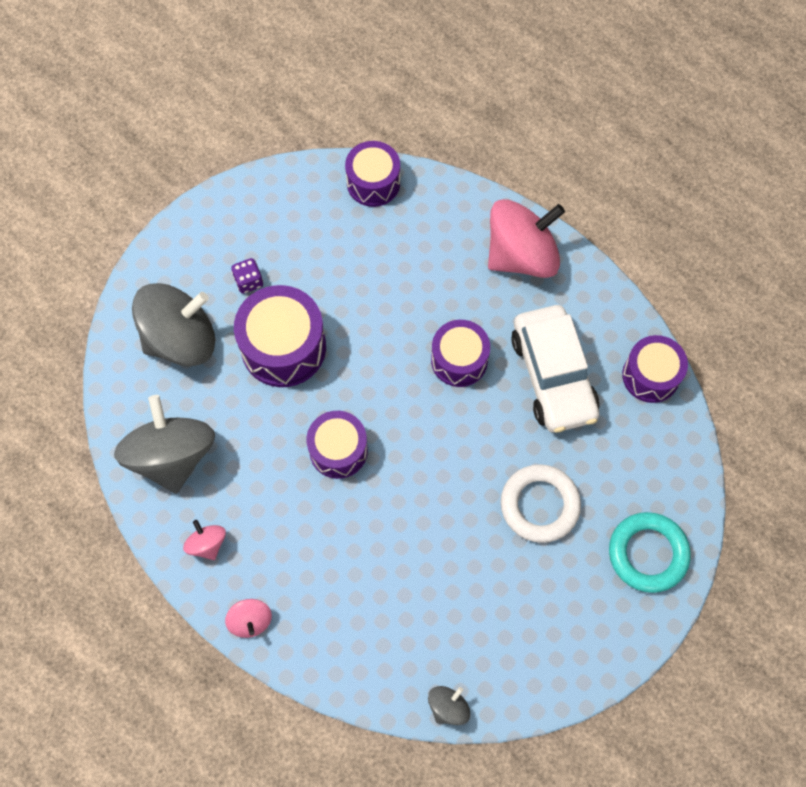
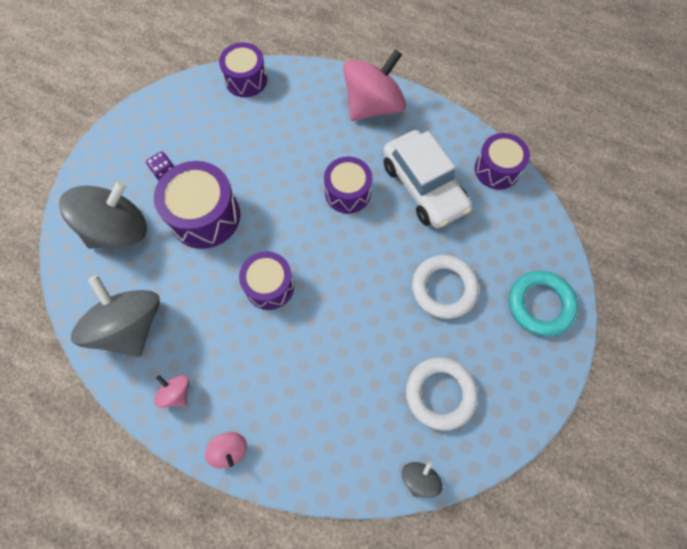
camera: 15 degrees left, 0 degrees up
(498, 623) = (440, 393): none -> white ring

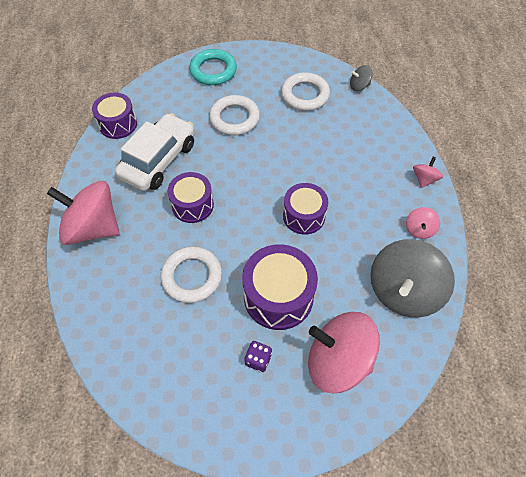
camera: 120 degrees left, 10 degrees down
(118, 230) = (338, 361): grey spinning top -> pink spinning top
(246, 80) = (110, 352): purple drum -> none
(271, 159) = (192, 276): none -> white ring

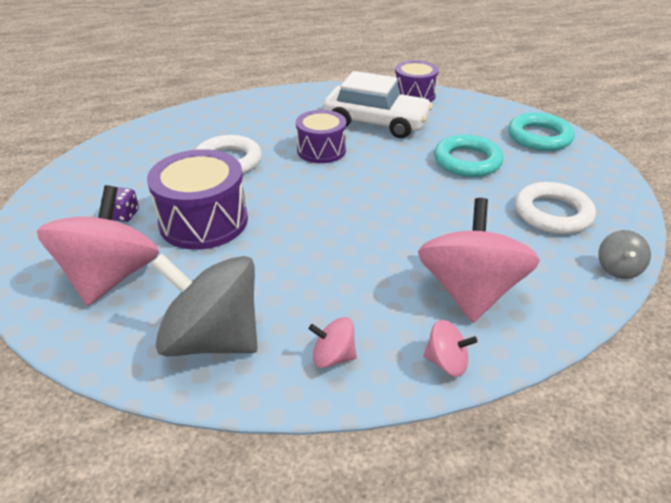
camera: 80 degrees right, 20 degrees down
(93, 227) = (279, 103): pink spinning top -> pink spinning top (470, 291)
(234, 118) = (467, 161): white ring -> turquoise ring
(304, 216) = (327, 231): purple drum -> none
(359, 86) = (618, 268): grey spinning top -> grey spinning top turned 150 degrees counterclockwise

